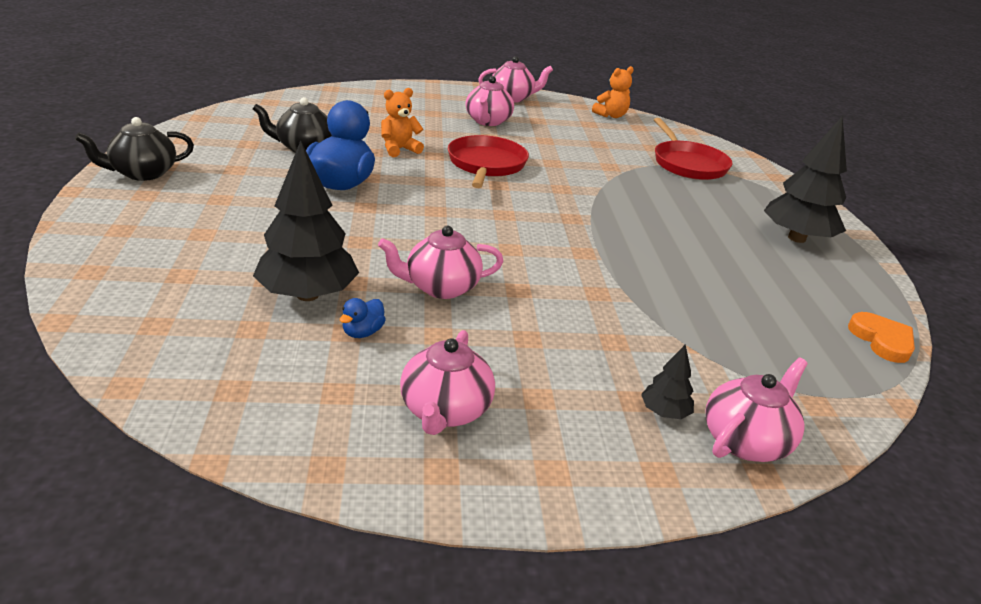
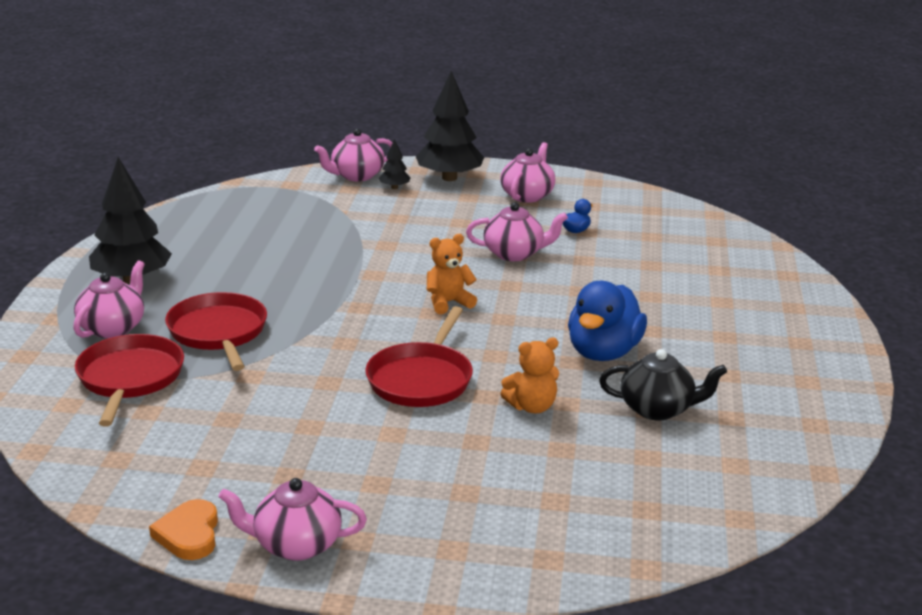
camera: 165 degrees left, 5 degrees down
(143, 173) = (823, 370): black teapot -> none
(307, 295) = (618, 253): black tree -> black tree (449, 178)
(487, 121) = (379, 470): pink teapot -> pink teapot (113, 328)
(611, 115) = (138, 491): orange teddy bear -> orange teddy bear (448, 303)
(666, 194) = (218, 332): none -> red pan
(882, 340) = (188, 208): orange heart -> orange heart (189, 534)

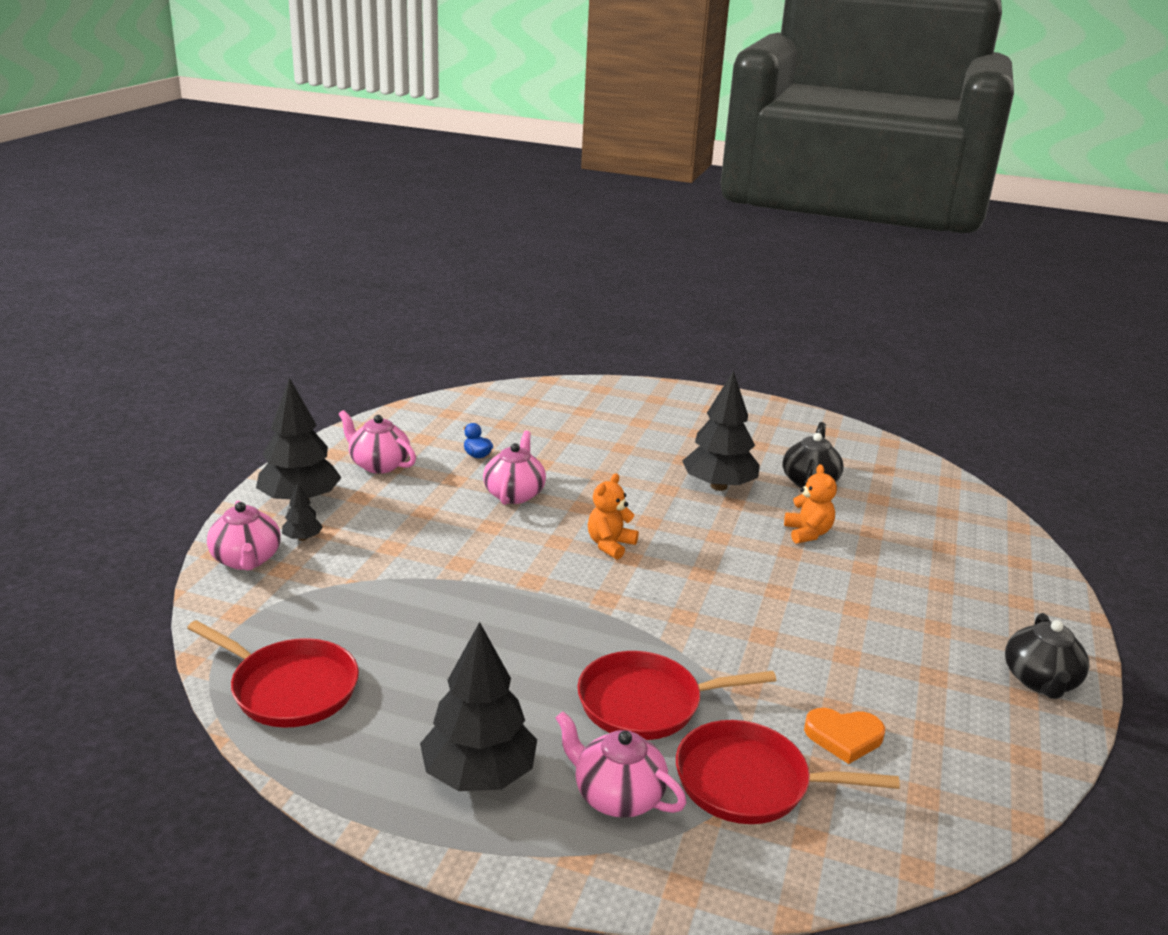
camera: 80 degrees left, 0 degrees up
(189, 534) = (1044, 746): orange heart -> orange heart (844, 737)
(296, 545) = (1040, 681): pink teapot -> black teapot
(421, 379) = (760, 581): red pan -> red pan (290, 688)
(448, 303) = (610, 545): orange teddy bear -> orange teddy bear turned 45 degrees clockwise
(603, 352) = (719, 486): blue duck -> black tree

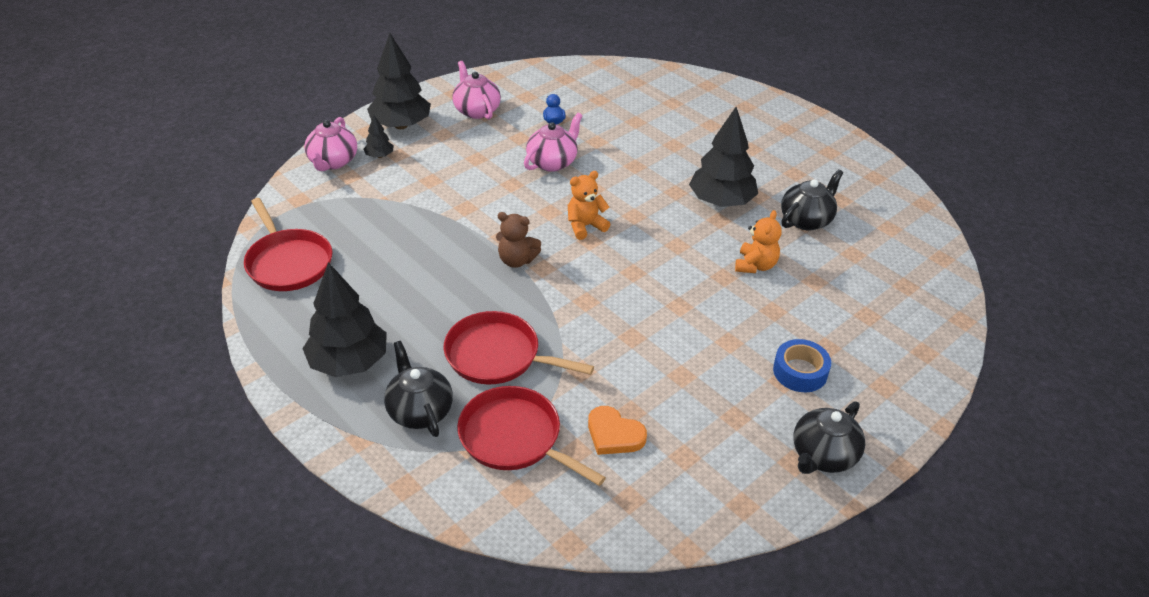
camera: 30 degrees right, 15 degrees up
(570, 599) = (516, 260): none -> brown teddy bear
(617, 796) = (420, 411): pink teapot -> black teapot
(943, 614) = (800, 372): none -> blue tape

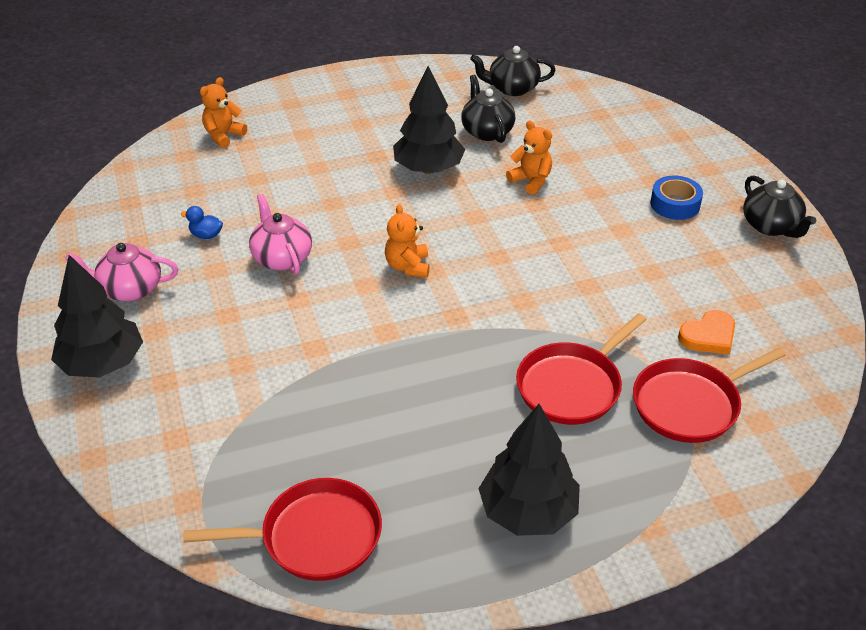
camera: 65 degrees left, 0 degrees up
(333, 162) = (129, 448): pink teapot -> none
(379, 156) = (153, 399): black tree -> none
(420, 411) = (627, 467): black teapot -> black teapot (512, 88)
(516, 260) = (432, 332): brown teddy bear -> none
(674, 90) = (223, 136): none -> orange teddy bear

